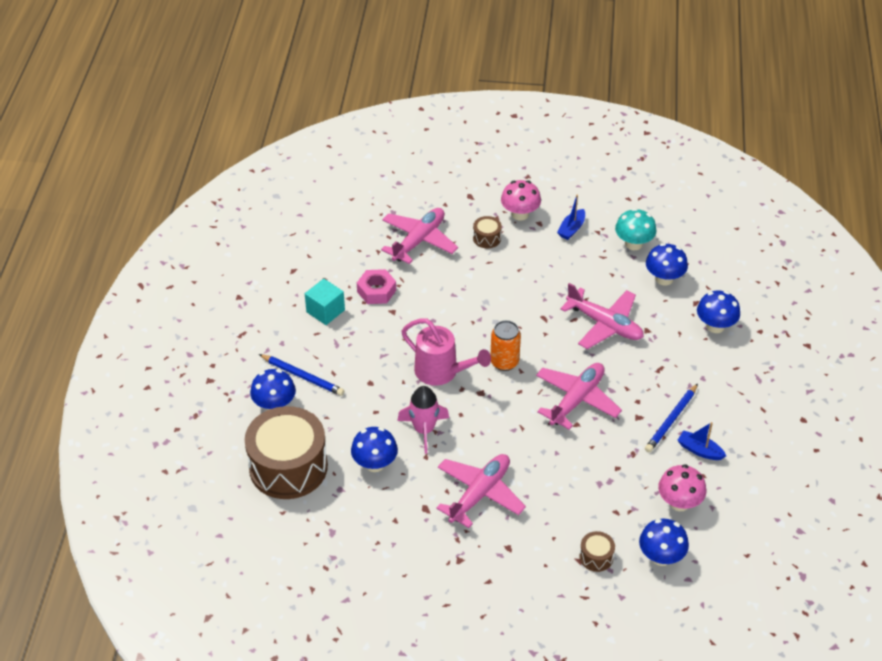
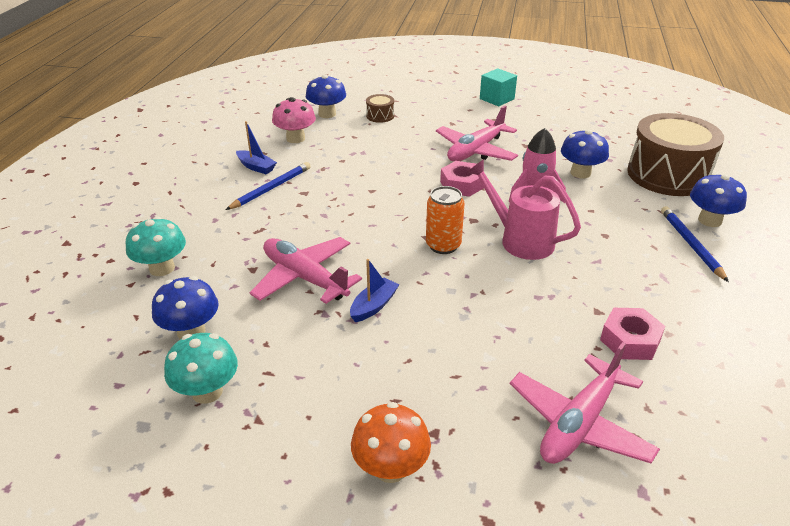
camera: 175 degrees left, 10 degrees down
(302, 376) = (691, 245): blue pencil -> blue pencil turned 45 degrees clockwise
(325, 311) = (696, 317): turquoise cube -> turquoise cube (497, 99)
(487, 238) = (457, 420): brown drum -> none
(492, 438) = (462, 185): none -> pink nut
(520, 214) = (390, 468): pink mushroom -> orange mushroom
(571, 229) = (302, 428): blue boat -> blue boat (374, 306)
(577, 400) = (365, 208): pink plane -> none
(715, 326) = (162, 268): blue mushroom -> turquoise mushroom

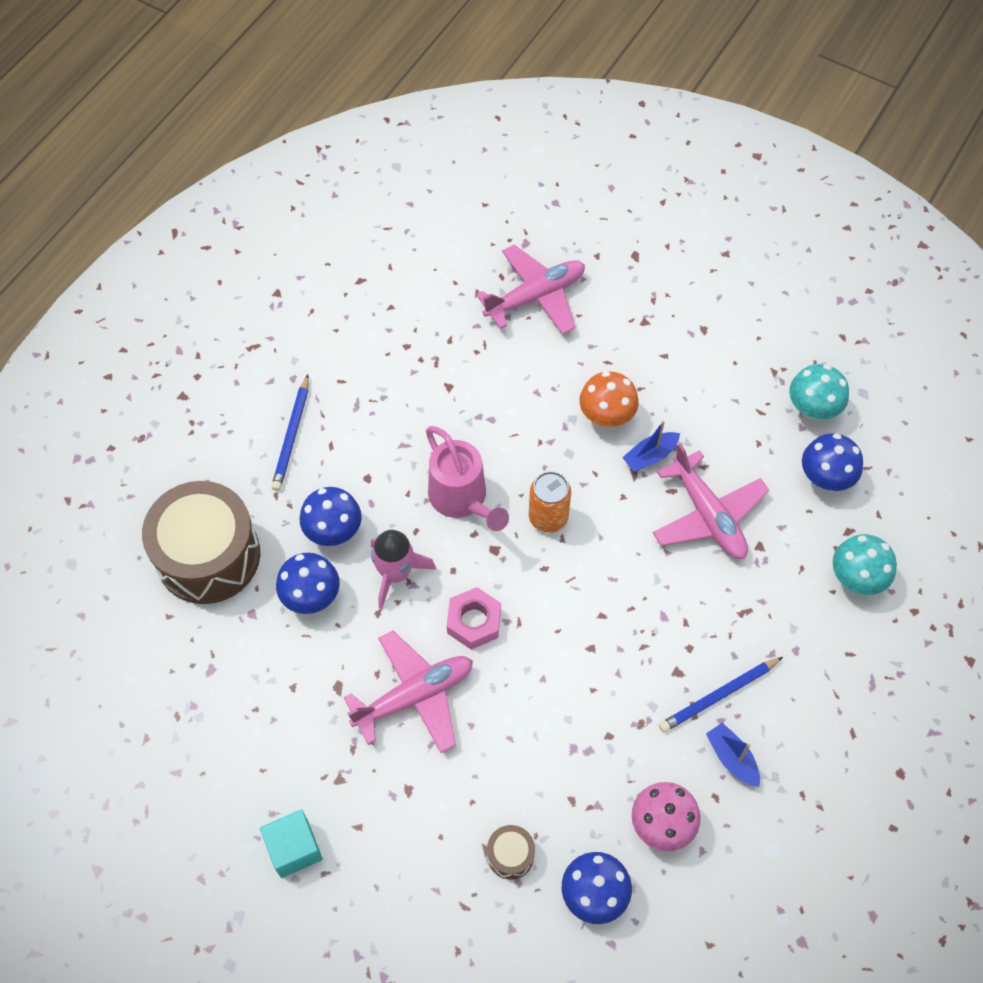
camera: 160 degrees left, 25 degrees up
(390, 468) = (685, 306): orange mushroom -> orange mushroom (606, 416)
(630, 340) = (444, 349): pink nut -> none
(710, 220) = (238, 463): blue mushroom -> blue mushroom (333, 531)

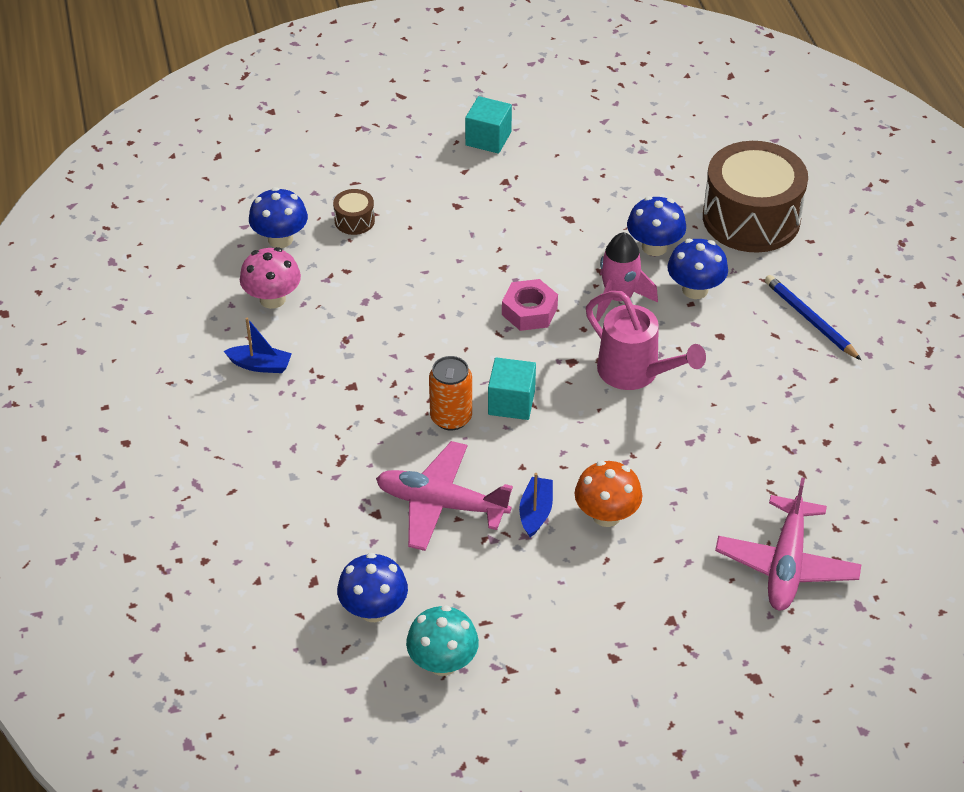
camera: 135 degrees right, 15 degrees down
(414, 696) = (514, 248): pink plane -> none
(462, 500) = (636, 373): pink watering can -> pink watering can turned 150 degrees counterclockwise
(548, 517) = (560, 409): orange can -> orange can (451, 418)
(575, 553) = (511, 402): none -> turquoise cube
(719, 696) = (307, 393): blue pencil -> none
(856, 578) = (274, 549): turquoise mushroom -> none

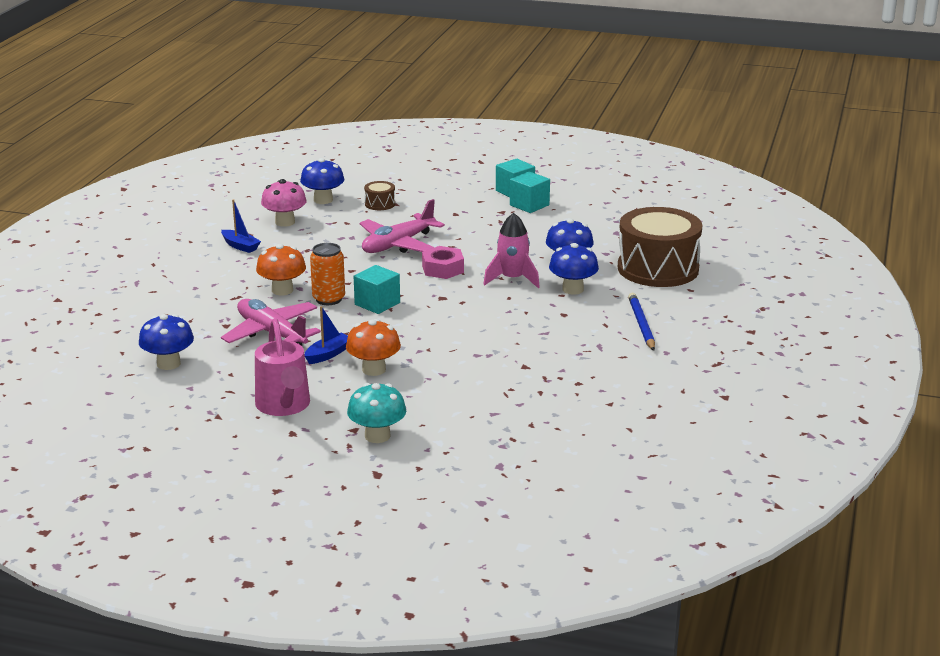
camera: 30 degrees right, 20 degrees down
(384, 424) = (282, 290): none -> orange mushroom
(443, 662) = (179, 399): turquoise mushroom -> turquoise mushroom (377, 436)
(525, 158) = (529, 205): none -> turquoise cube
(636, 373) = (480, 314): pink watering can -> pink watering can (284, 406)
(786, 564) = (471, 429): pink plane -> pink plane (398, 244)

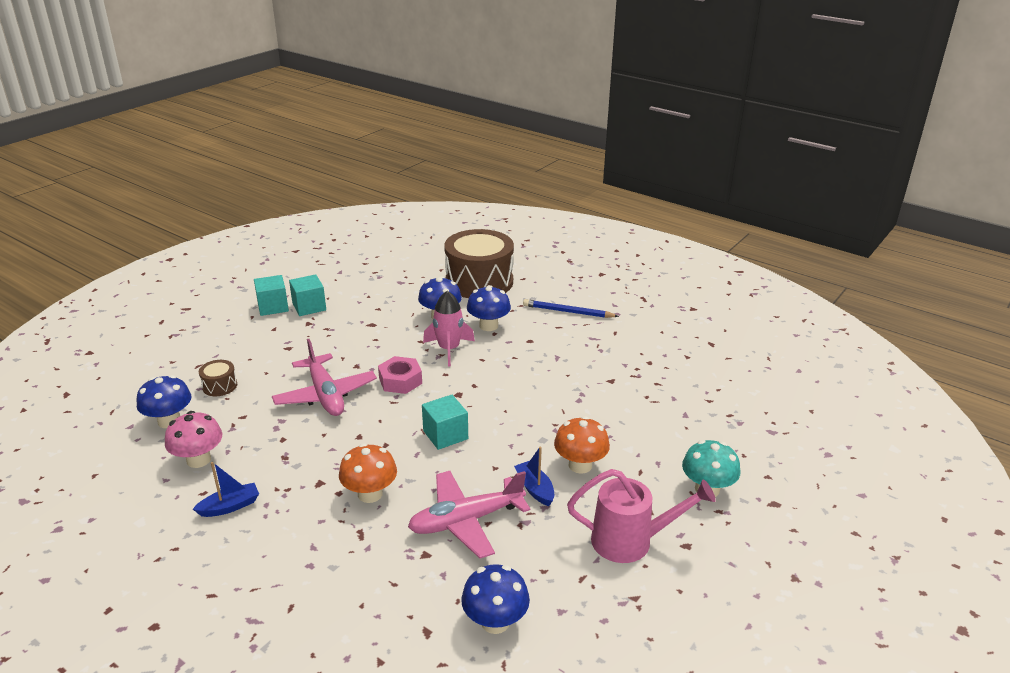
camera: 70 degrees left, 5 degrees up
(328, 299) = (414, 464): orange can -> none

